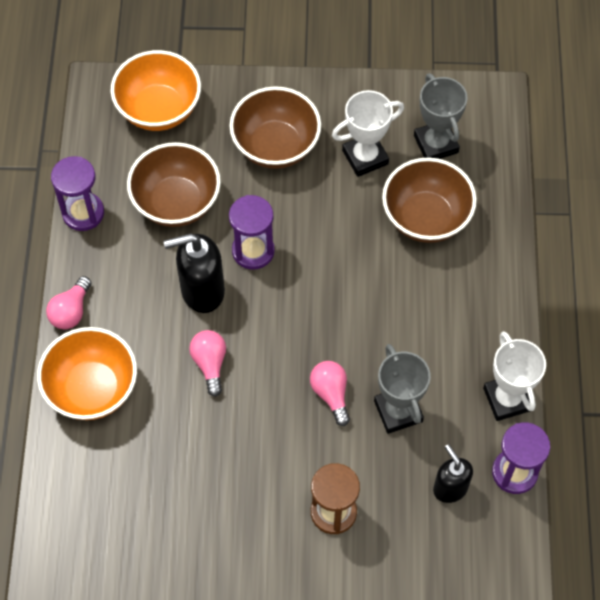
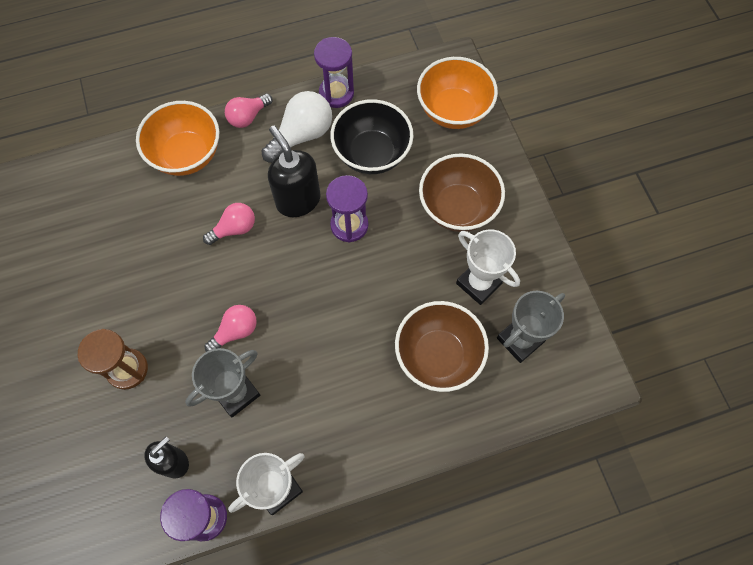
camera: 70 degrees right, 5 degrees up
(71, 311) = (248, 117): pink light bulb -> pink light bulb turned 45 degrees counterclockwise
(122, 263) = (302, 135): none -> white light bulb
(176, 203) = (372, 154): brown bowl -> black bowl

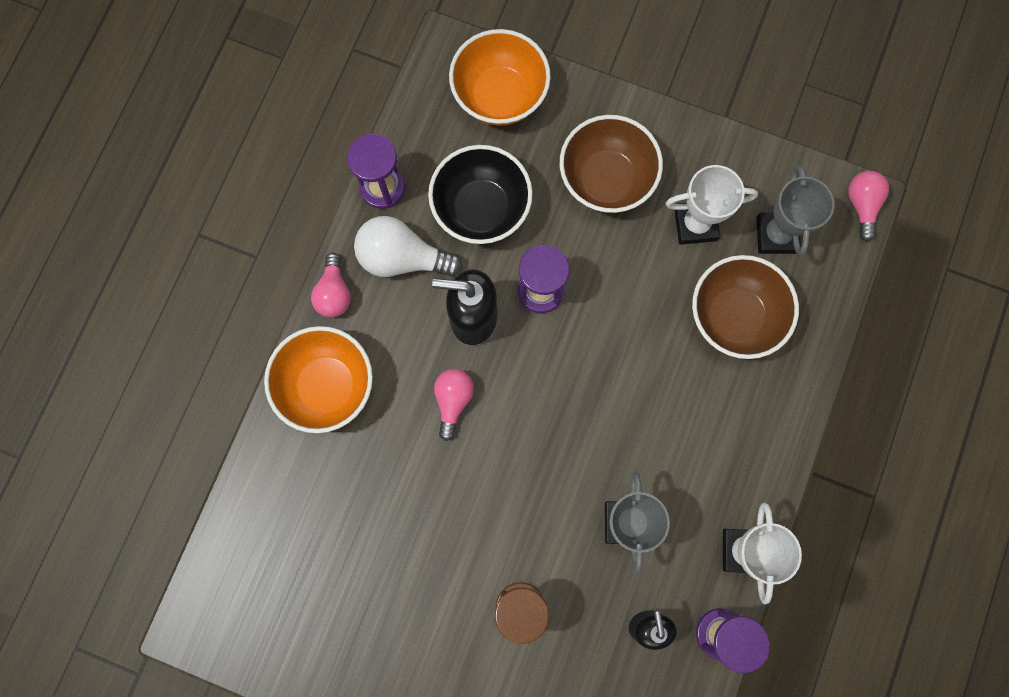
camera: 50 degrees left, 10 degrees up
(235, 331) = (563, 478): pink light bulb -> pink light bulb (861, 205)
(302, 135) = (402, 258): white light bulb -> white light bulb turned 75 degrees counterclockwise

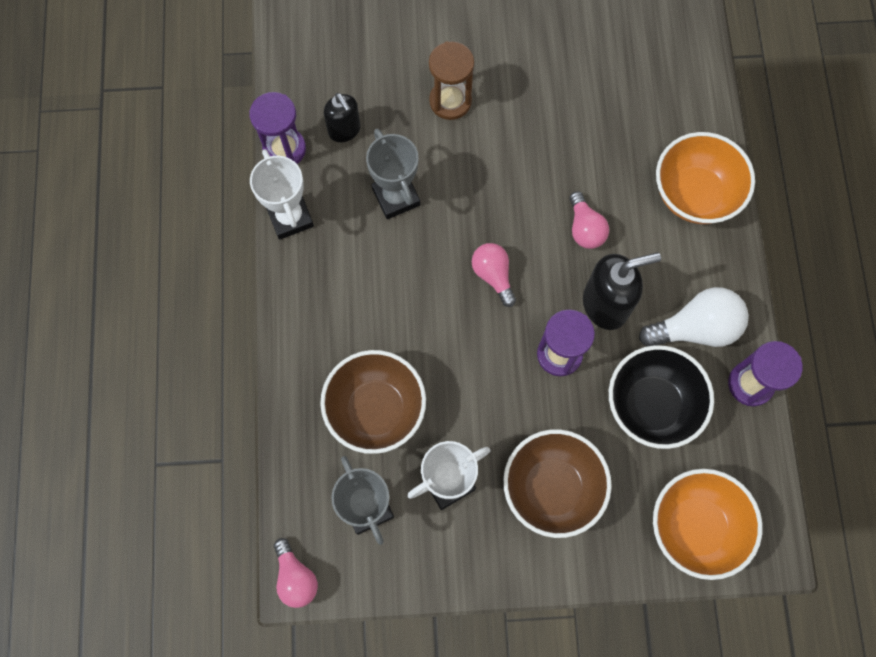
camera: 155 degrees right, 5 degrees down
(334, 293) = (735, 271): pink light bulb -> pink light bulb (493, 275)

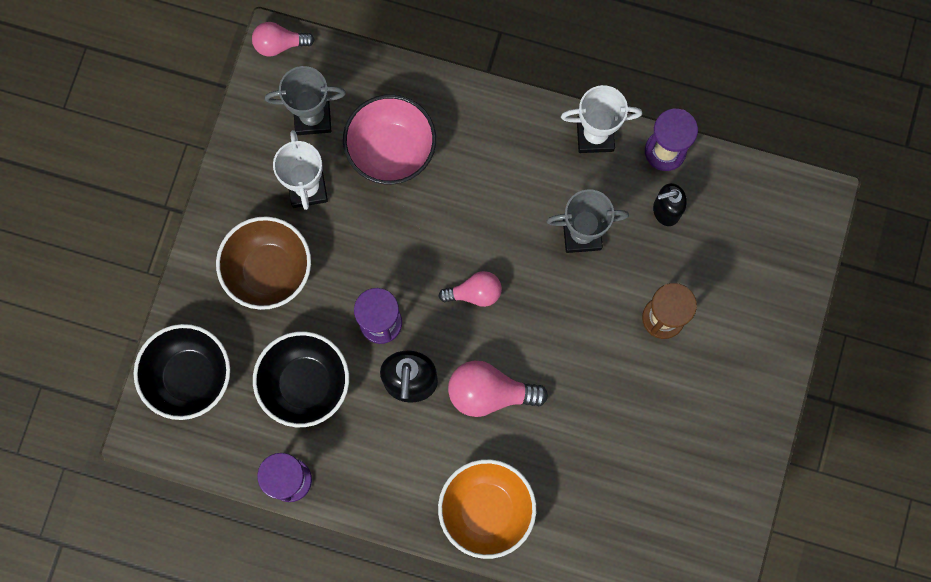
camera: 110 degrees right, 5 degrees up
(376, 410) = (391, 151): brown bowl -> pink bowl
(585, 228) = (489, 393): pink light bulb -> pink light bulb, size x1.55
(695, 328) = (358, 453): white light bulb -> none
(695, 527) = (190, 377): orange bowl -> black bowl

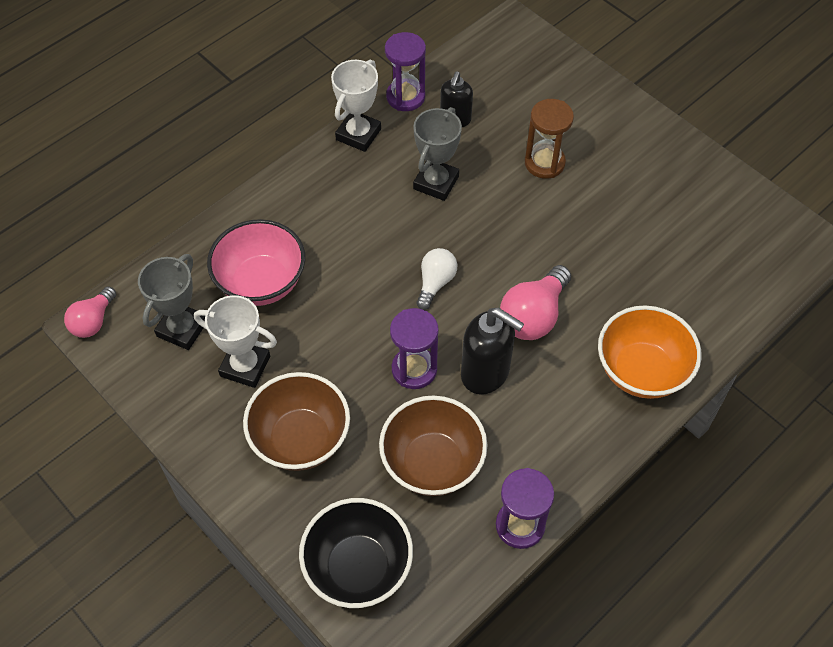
camera: 60 degrees left, 20 degrees down
(305, 384) = (432, 463): black bowl -> brown bowl
(475, 293) = (435, 283): pink light bulb -> white light bulb

